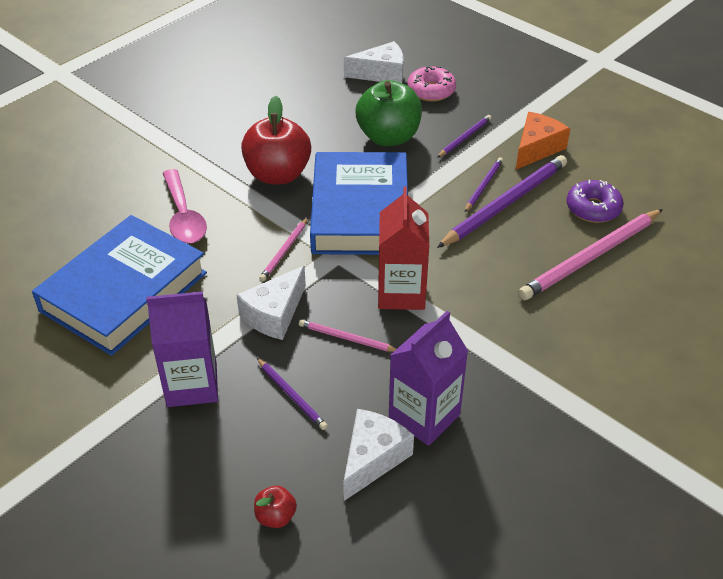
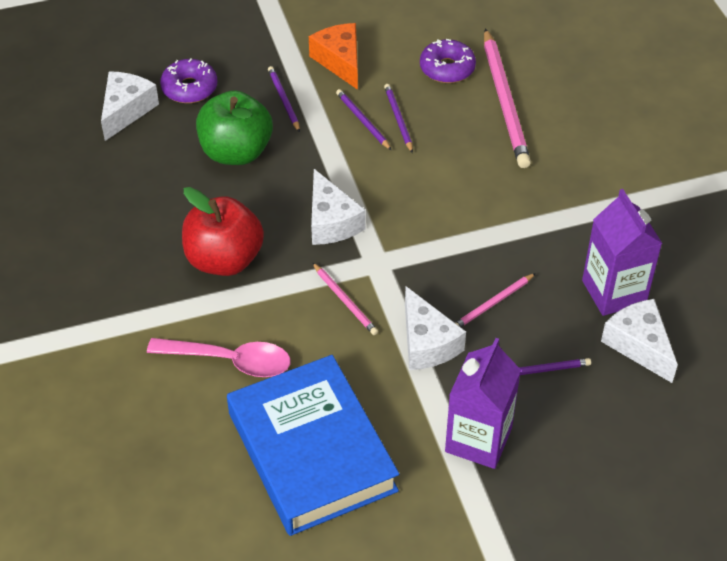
camera: 60 degrees left, 5 degrees up
(275, 516) = (663, 435): red apple -> none
(360, 211) = (331, 222): blue book -> white cheese
(401, 293) = (461, 241): red carton -> none
(431, 91) = (189, 88): pink donut -> purple donut
(505, 204) = (398, 119): purple pencil -> purple pencil, size x0.49

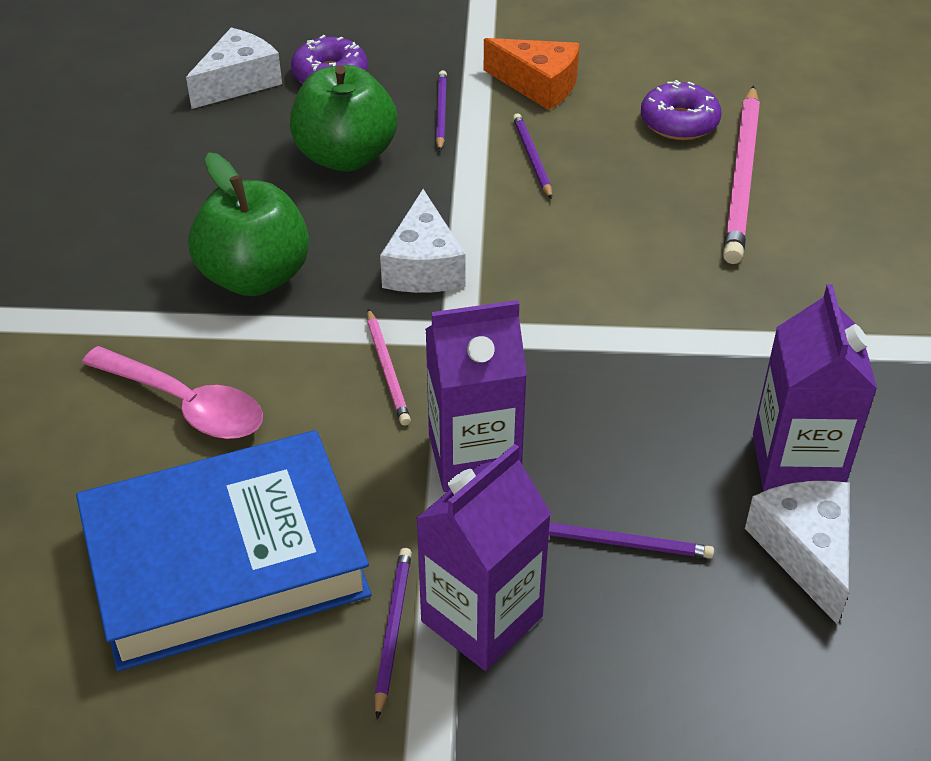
camera: 20 degrees right, 5 degrees down
(224, 259) = (255, 277): red apple -> green apple
(311, 451) = (225, 560): blue book -> blue book turned 75 degrees clockwise
(340, 61) = (538, 85): orange cheese -> orange cheese turned 120 degrees clockwise
(398, 119) = (581, 166): purple pencil -> purple pencil (392, 629)
(426, 343) = (474, 457): white cheese -> purple carton
(493, 304) = (600, 430): pink pencil -> none

